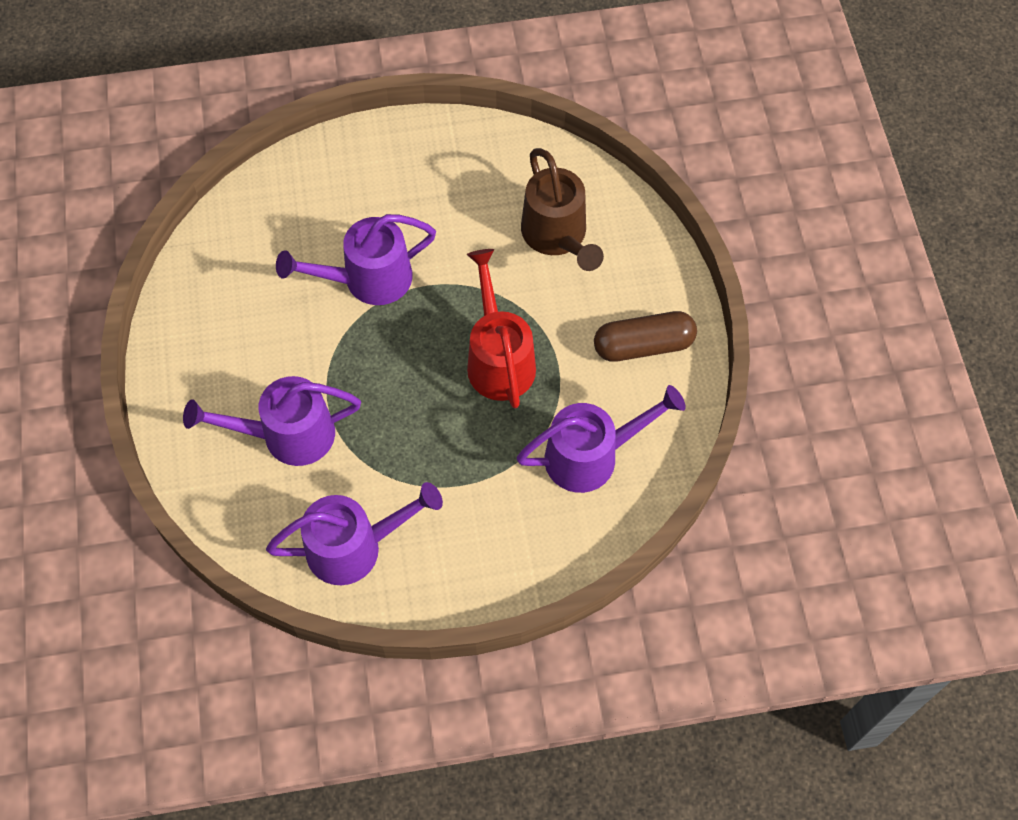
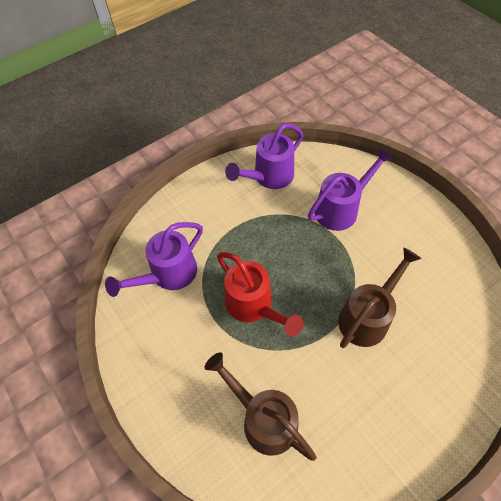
camera: 155 degrees right, 5 degrees down
(367, 280) = (367, 317): purple watering can -> brown watering can
(643, 345) = (164, 361): brown capsule -> none

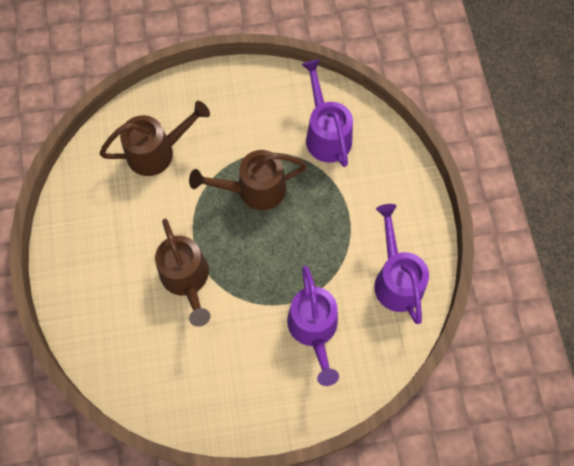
camera: 115 degrees right, 10 degrees up
(253, 306) = (254, 190): red watering can -> brown watering can

